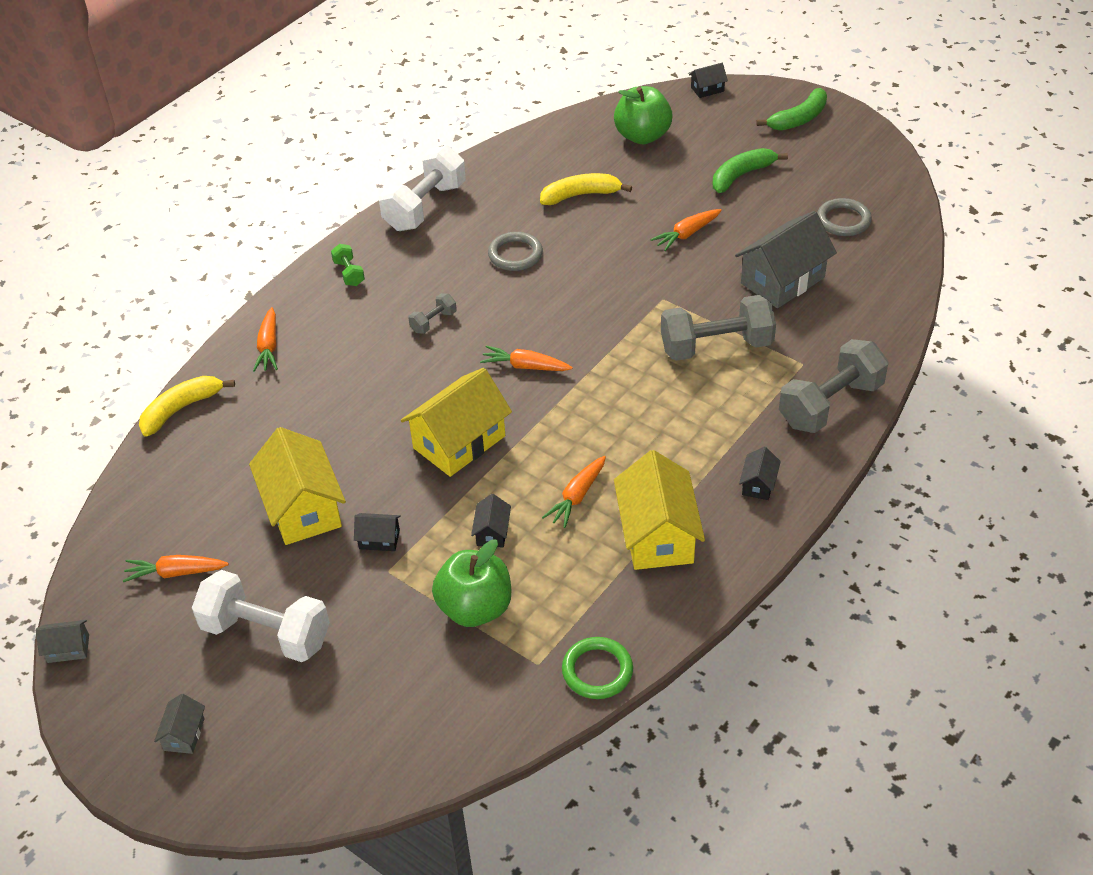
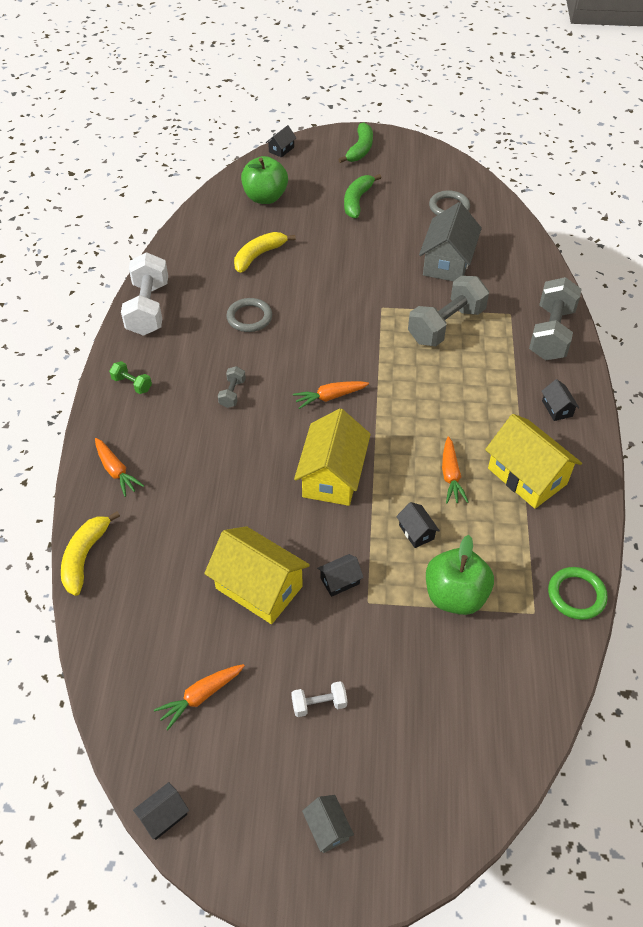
camera: 35 degrees left, 5 degrees up
(68, 648) = (163, 816): grey house -> black house
(266, 633) = (319, 704): white dumbbell -> white dumbbell, size x0.46
(686, 234) = (357, 255): orange carrot -> none

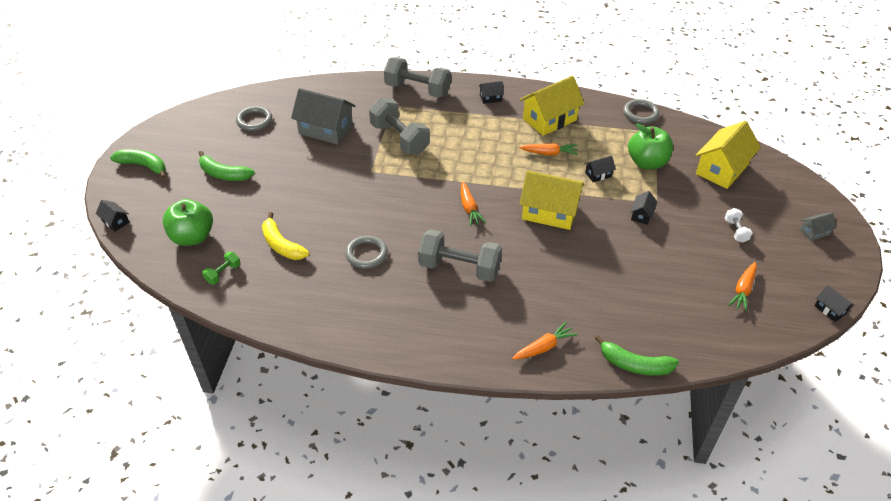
camera: 85 degrees left, 5 degrees down
(85, 557) = (635, 364): yellow banana -> green banana
(132, 384) = (440, 339): green dumbbell -> green dumbbell (223, 273)
(148, 309) = (338, 329): white dumbbell -> none
(201, 696) = (743, 290): orange carrot -> orange carrot turned 60 degrees clockwise
(232, 393) = (459, 268): grey dumbbell -> grey dumbbell, size x2.16
(259, 587) = (651, 257): yellow house -> yellow house (722, 169)
(340, 581) = (641, 215): black house -> black house turned 45 degrees clockwise
(576, 595) = (640, 113): green ring -> grey ring

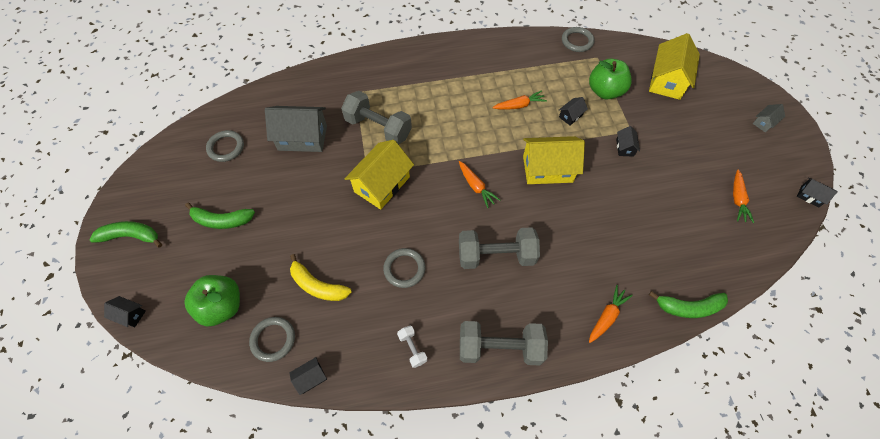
camera: 20 degrees left, 15 degrees up
(223, 273) = (273, 339): green dumbbell -> grey ring
(417, 90) = (371, 68): grey dumbbell -> grey dumbbell (500, 348)
(490, 98) = (442, 59): black house -> black house (311, 378)
(549, 119) = (504, 69): yellow house -> yellow house (382, 184)
(736, 231) = (705, 140): white dumbbell -> white dumbbell (412, 348)

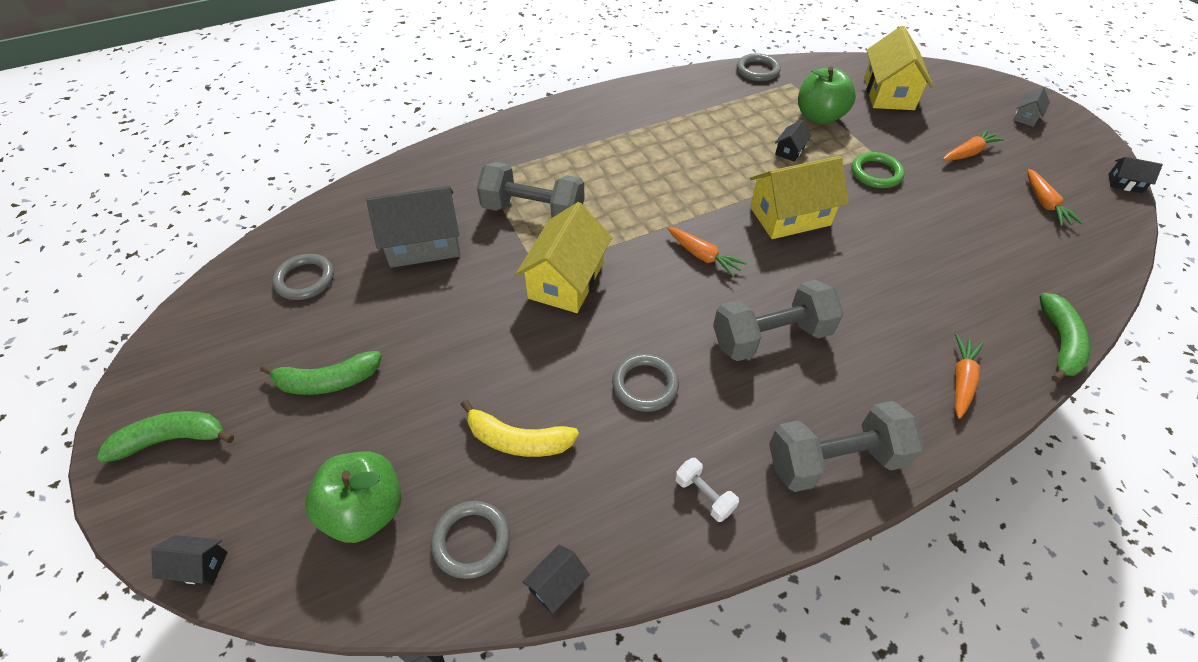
camera: 15 degrees left, 10 degrees down
(519, 105) = (717, 151): orange carrot -> orange carrot (968, 153)
(624, 147) = (876, 173): black house -> green ring
(688, 307) = (1059, 343): green banana -> green banana turned 60 degrees counterclockwise

